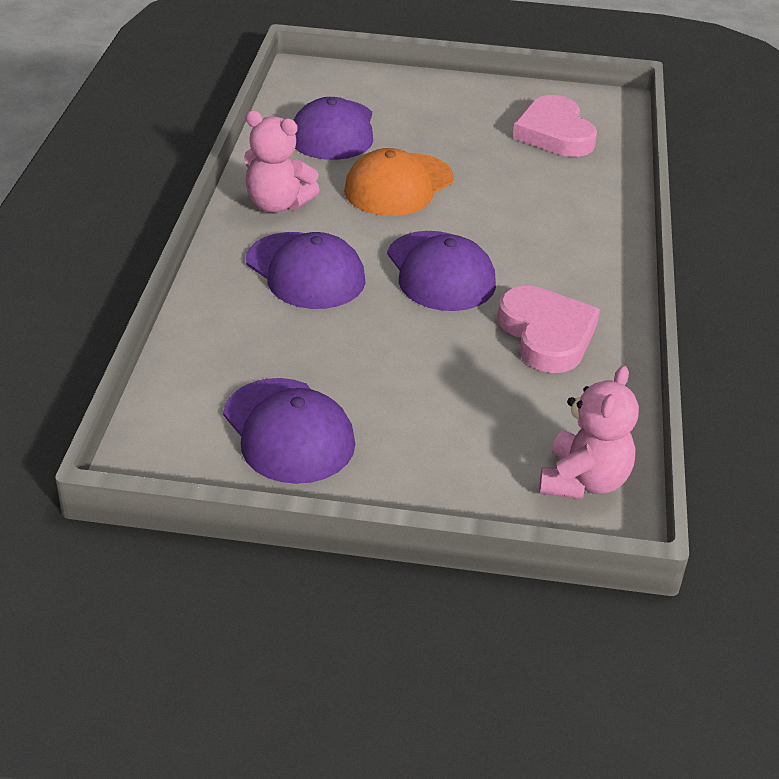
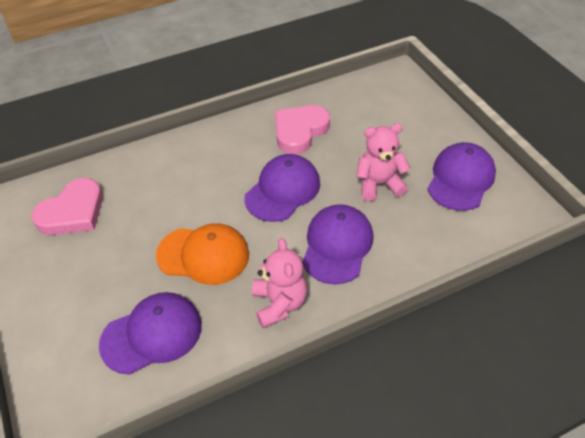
camera: 120 degrees left, 10 degrees up
(583, 481) = (386, 85): pink teddy bear -> pink teddy bear (379, 184)

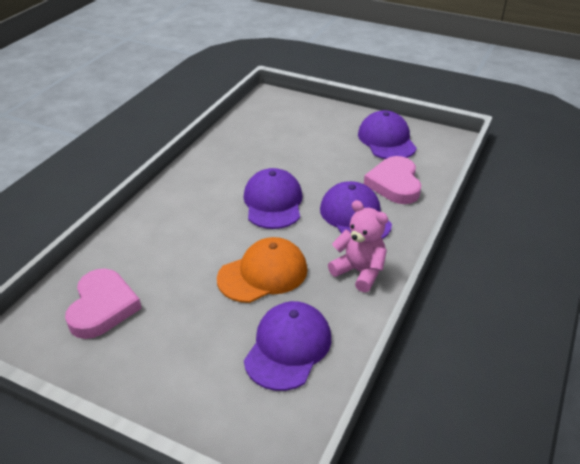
camera: 40 degrees left, 10 degrees down
(300, 131) = (239, 160): pink heart -> pink heart (394, 184)
(379, 184) = (338, 167): pink teddy bear -> none

